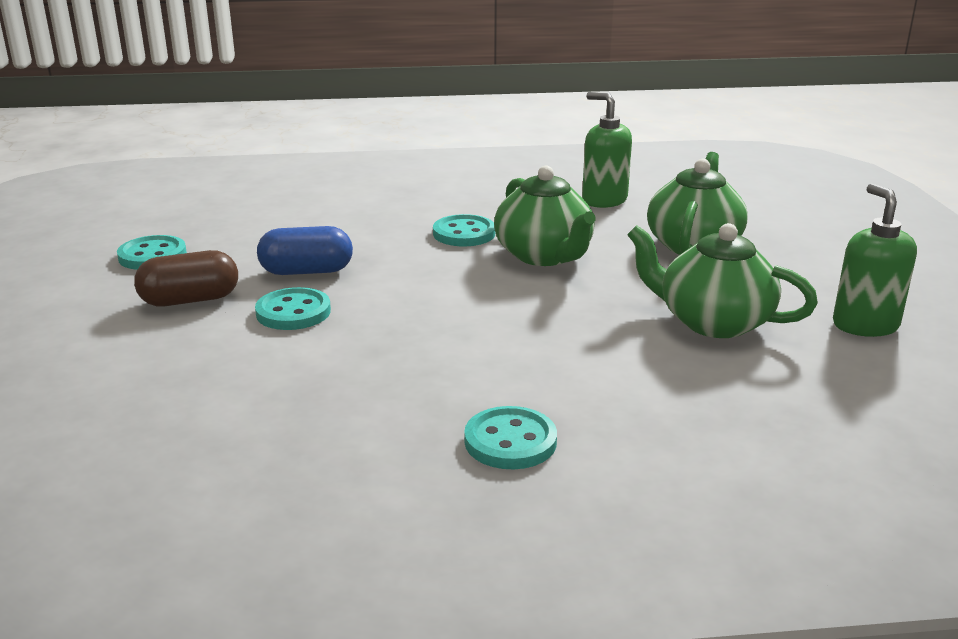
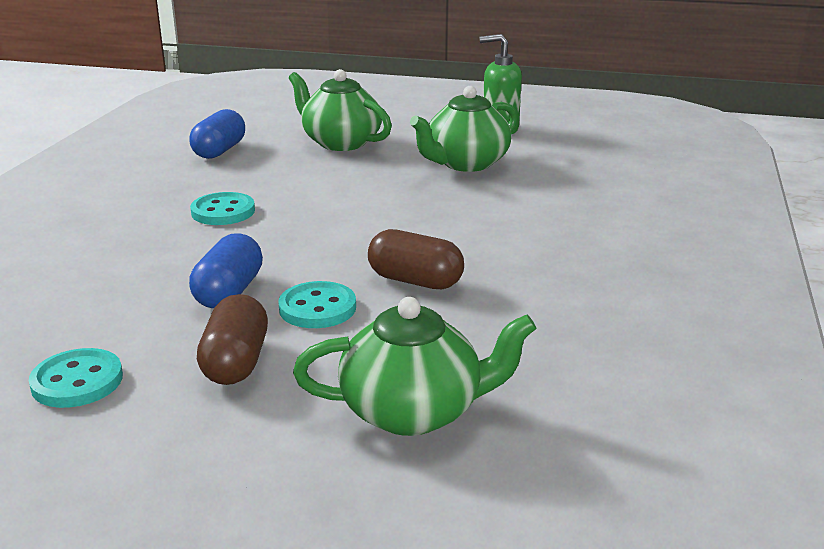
camera: 70 degrees left, 0 degrees up
(370, 346) = (415, 281): none -> brown capsule
(510, 441) = (590, 251): turquoise button -> none
(544, 255) = (305, 190): green teapot -> green teapot (413, 411)
(604, 200) = (219, 151): green soap dispenser -> blue capsule

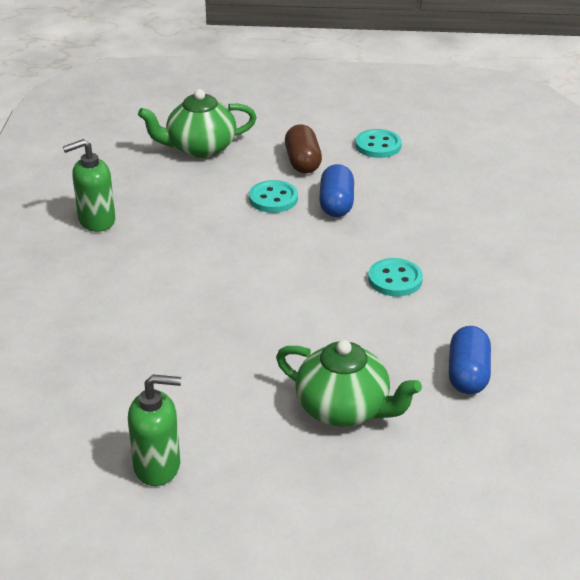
camera: 170 degrees right, 10 degrees up
(415, 281) = (216, 225): brown capsule -> none
(465, 163) = (194, 380): green teapot -> none
(591, 301) = (96, 221): none -> green soap dispenser

